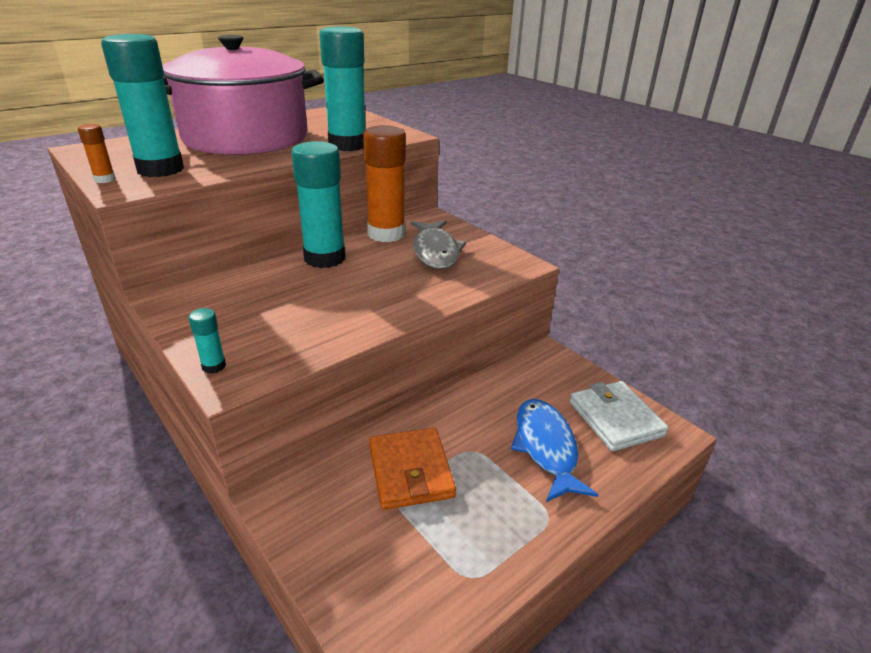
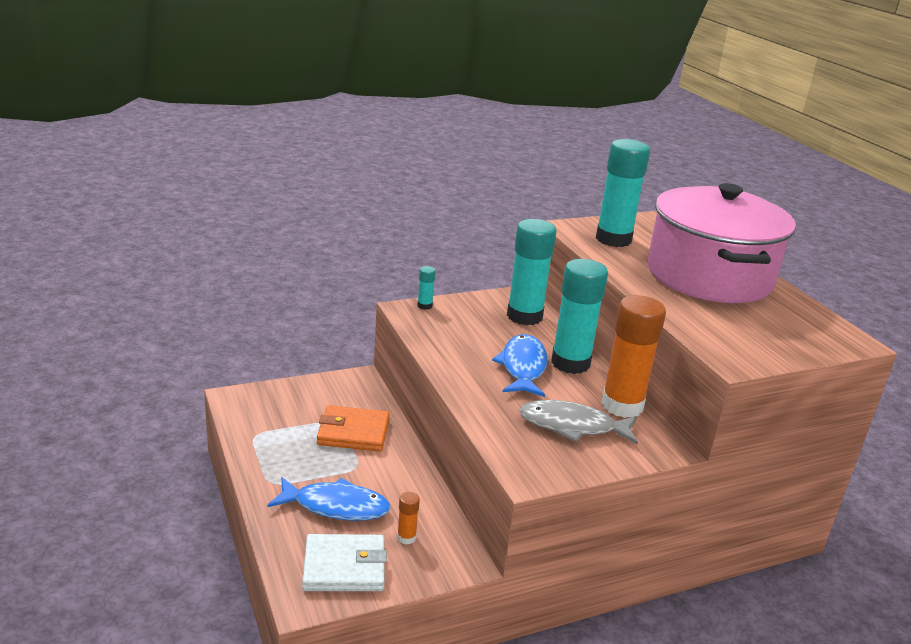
camera: 105 degrees right, 5 degrees down
(105, 179) = (592, 223): orange glue stick -> orange glue stick (406, 537)
(347, 145) = (686, 320): turquoise glue stick -> turquoise glue stick (524, 316)
(348, 281) = (523, 367): none -> blue fish

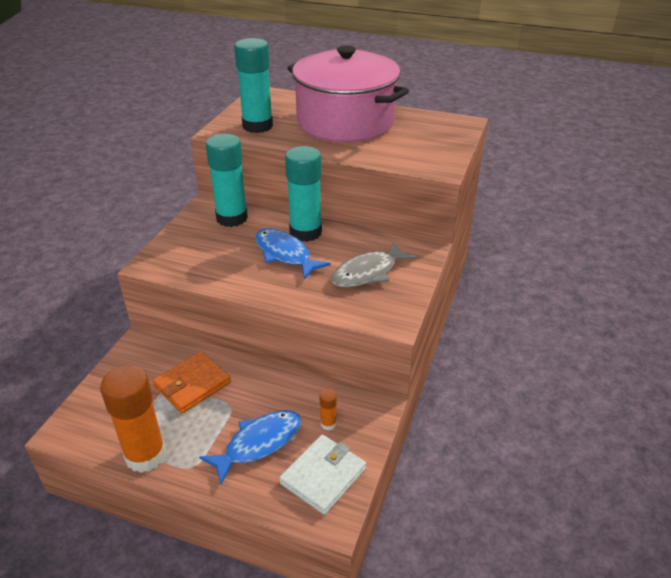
camera: 45 degrees left, 10 degrees up
(424, 306) = (157, 253): turquoise glue stick -> none
(622, 405) = (370, 240): orange glue stick -> orange glue stick (145, 455)

